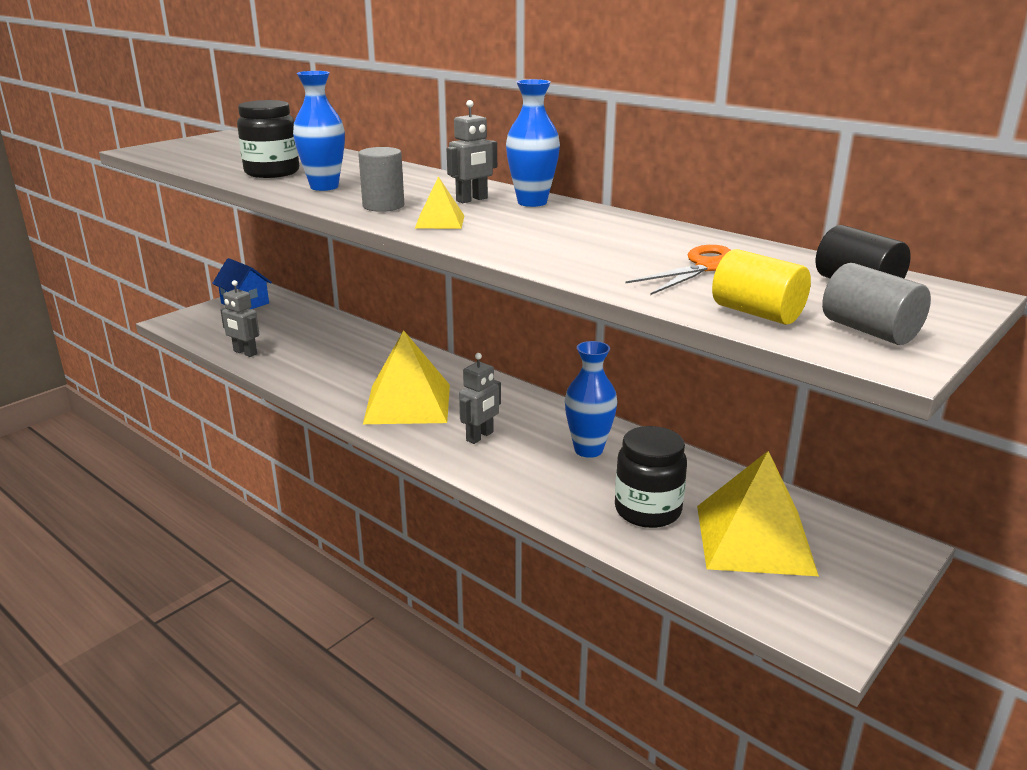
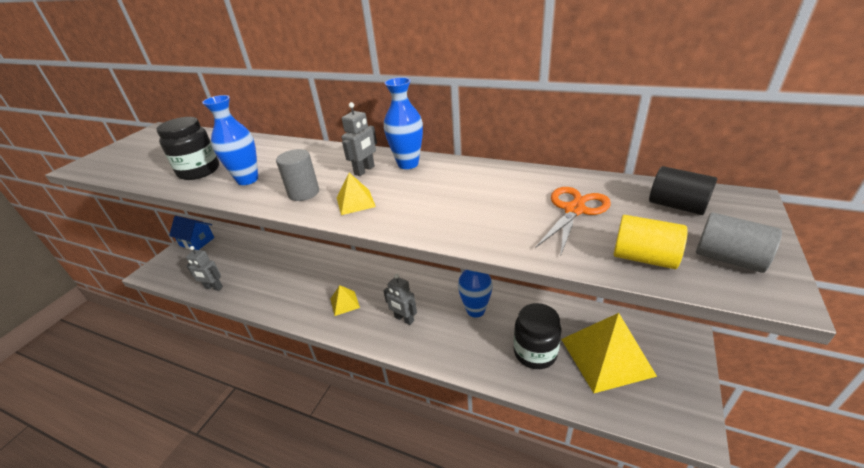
camera: 15 degrees left, 10 degrees up
(407, 403) = (344, 303): yellow pyramid -> yellow pyramid, size x0.47
(480, 436) = (404, 319): grey robot -> grey robot turned 105 degrees clockwise

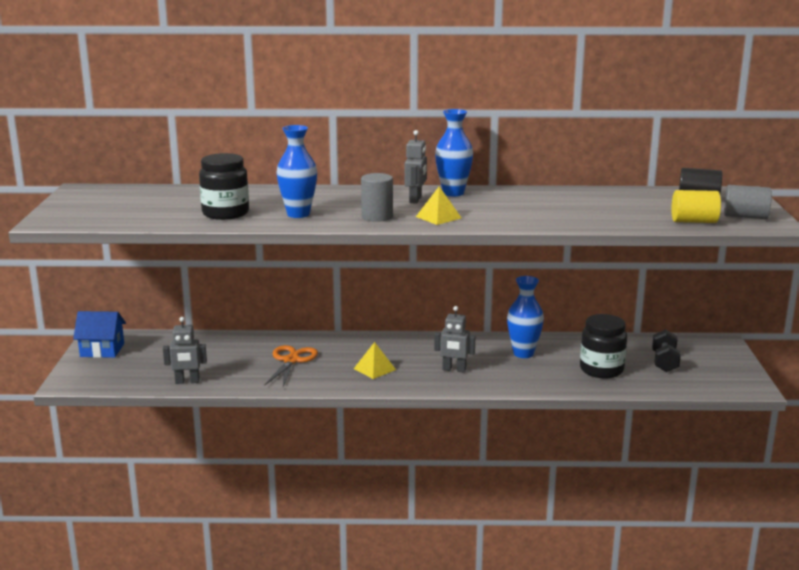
camera: 25 degrees left, 15 degrees down
(574, 210) = (628, 206): orange scissors -> orange scissors (291, 361)
(606, 356) = (664, 362): yellow pyramid -> black dumbbell

